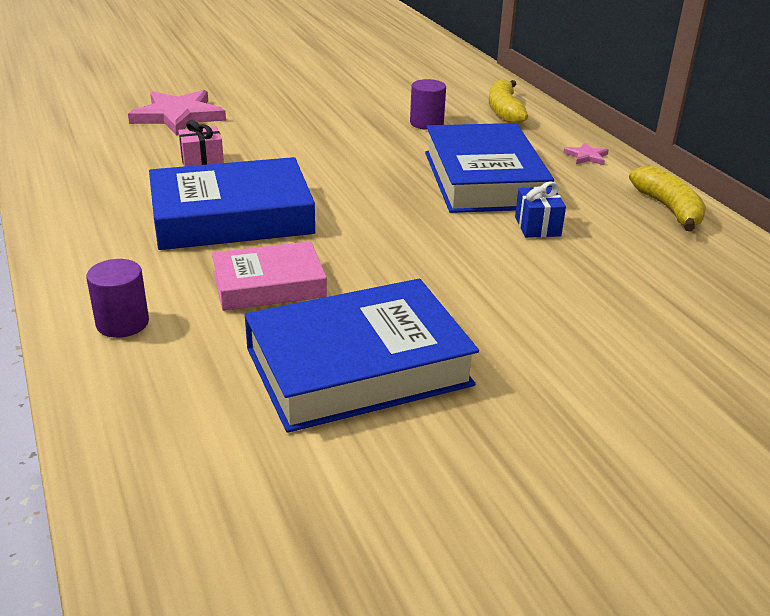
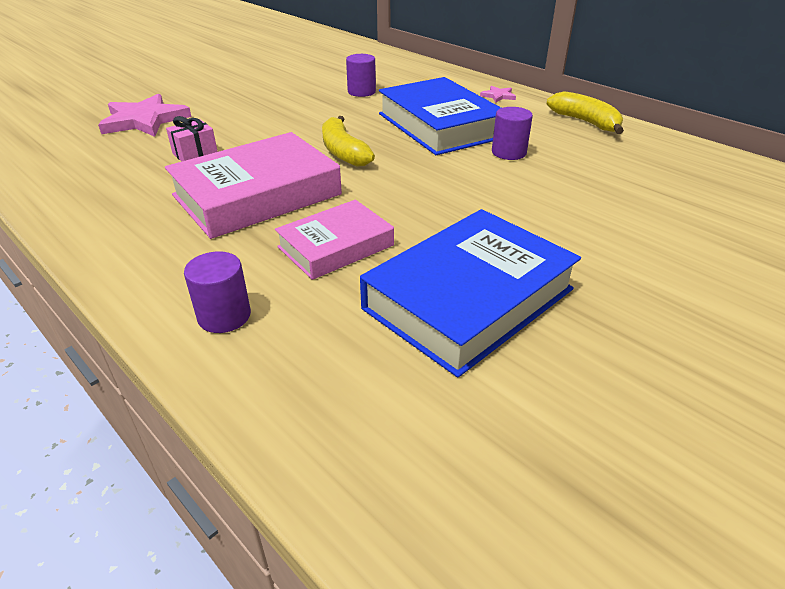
camera: 20 degrees left, 5 degrees up
(232, 216) = (257, 195): blue book -> pink book
(504, 111) = (412, 74): yellow banana -> yellow banana (343, 152)
(537, 226) = (509, 152): blue gift -> purple cylinder

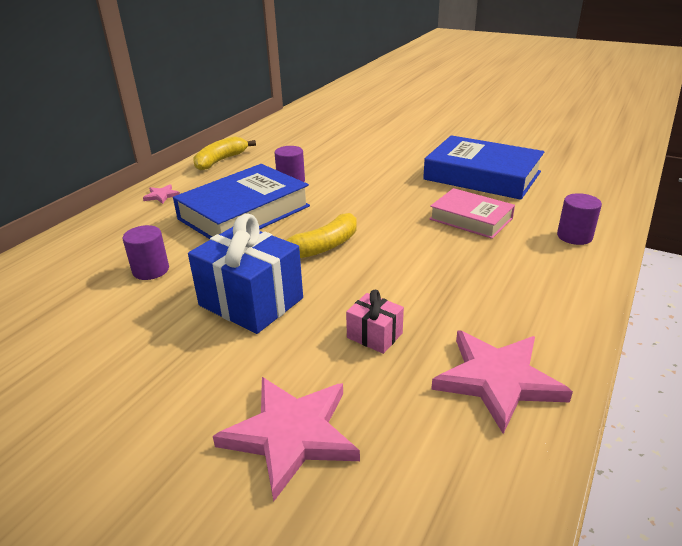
camera: 105 degrees left, 5 degrees down
(91, 188) = (497, 380): none -> pink star
(257, 195) = (430, 268): pink book -> none
(285, 119) = (251, 302): none -> blue gift

